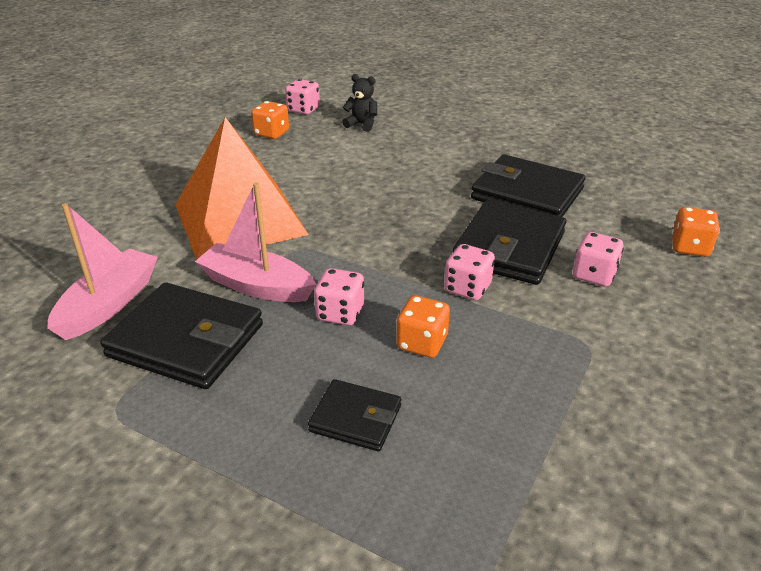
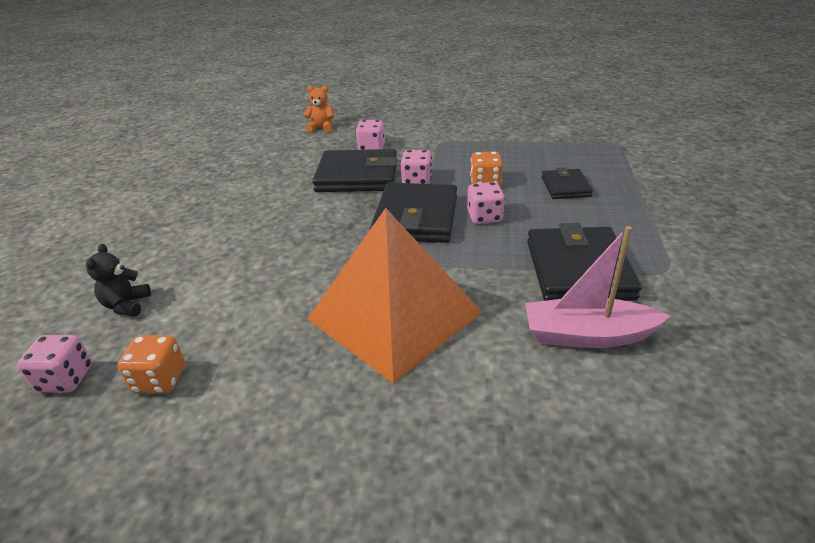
camera: 110 degrees left, 0 degrees up
(256, 286) = (487, 263): pink boat -> none
(527, 194) = (273, 182): black wallet -> black wallet (416, 218)
(689, 247) = (322, 128): orange dice -> orange teddy bear

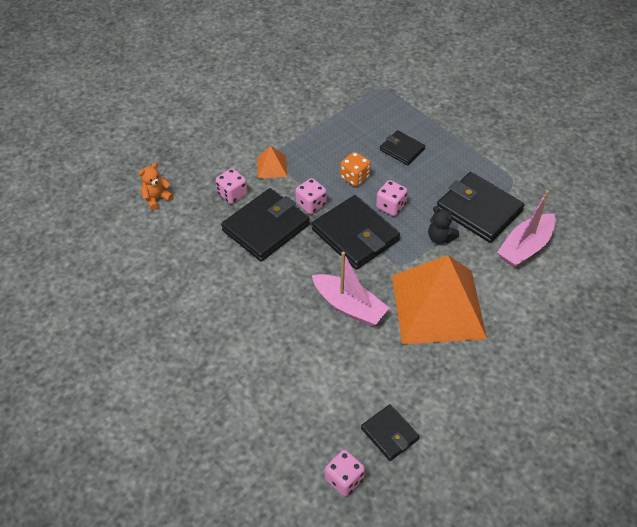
camera: 50 degrees left, 15 degrees up
(127, 305) = (294, 424): black teddy bear -> black teddy bear (440, 238)
(160, 379) = (389, 434): orange dice -> black wallet
(319, 259) = (349, 306): none -> pink boat
(428, 147) = (272, 167): none -> orange pyramid

